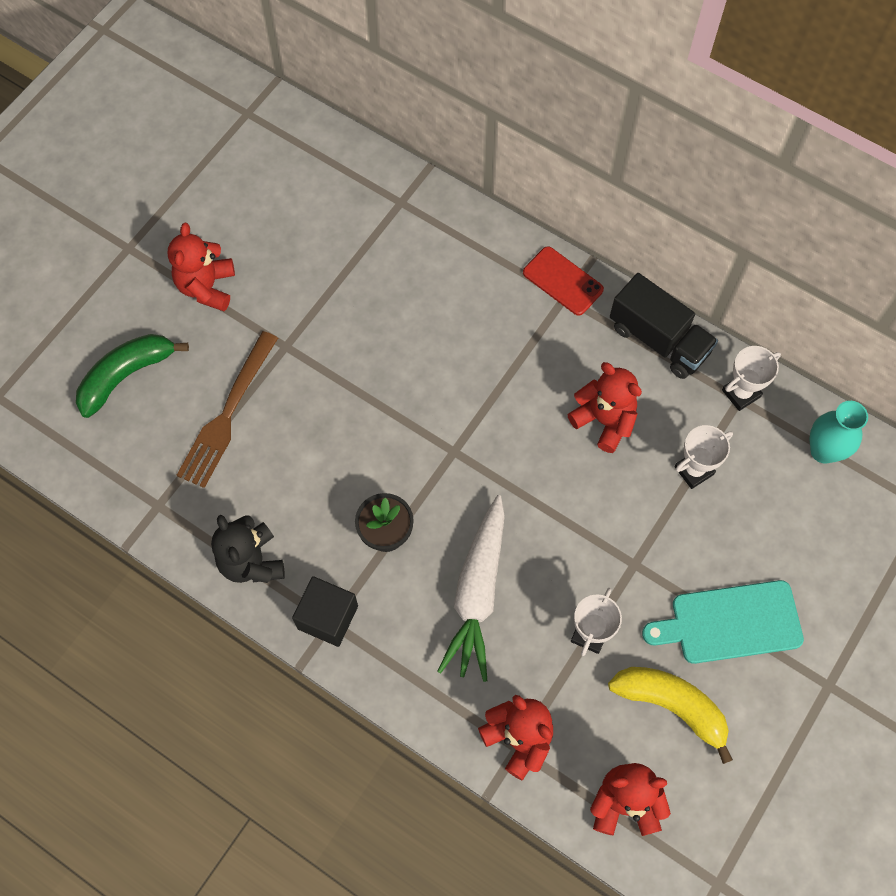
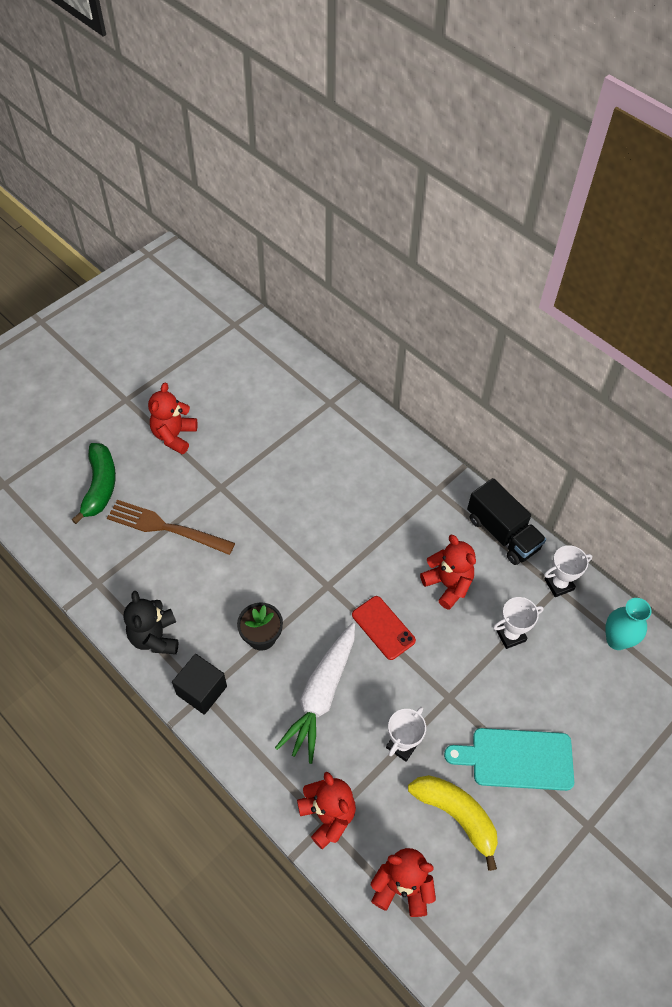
camera: 10 degrees right, 10 degrees down
(127, 375) = (100, 486): green banana -> green banana turned 120 degrees clockwise
(227, 415) = (165, 527): brown fork -> brown fork turned 75 degrees clockwise
(563, 281) = (438, 478): red phone -> red phone (383, 627)

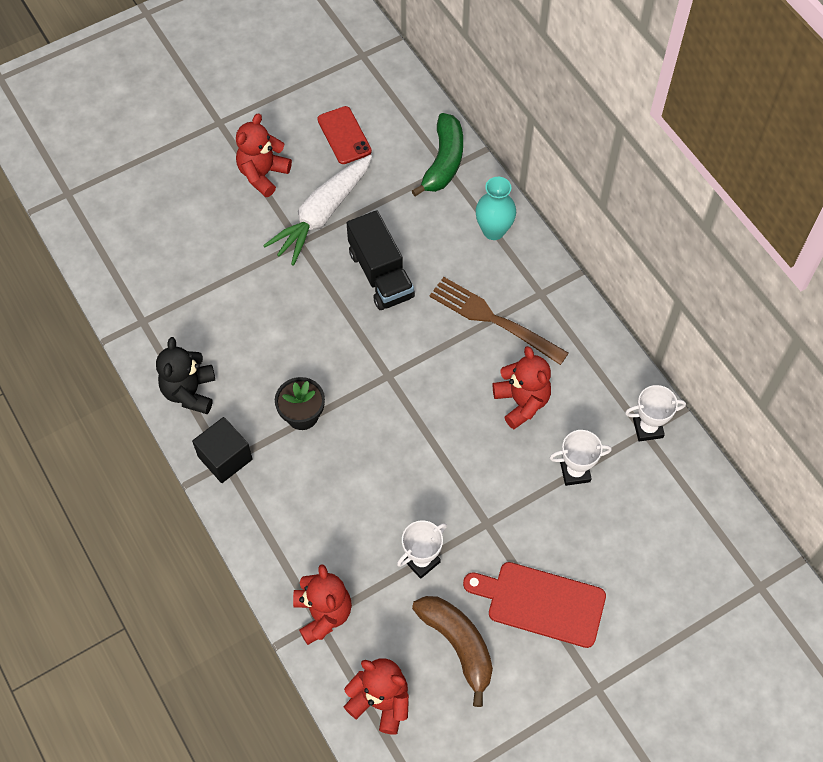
camera: 15 degrees right, 5 degrees up
(100, 486) = (169, 216): green banana -> green banana (443, 162)
(165, 527) = (228, 276): brown fork -> brown fork (492, 319)
(321, 695) = (350, 490): white carrot -> white carrot (322, 214)
(383, 627) = (436, 433): red phone -> red phone (344, 135)
(456, 815) = (458, 645): yellow banana -> brown banana
(502, 533) = (601, 357): black truck -> black truck (380, 274)
(517, 759) = (541, 603): turquoise cutting board -> red cutting board
(617, 640) = (694, 503): turquoise vase -> turquoise vase (493, 230)

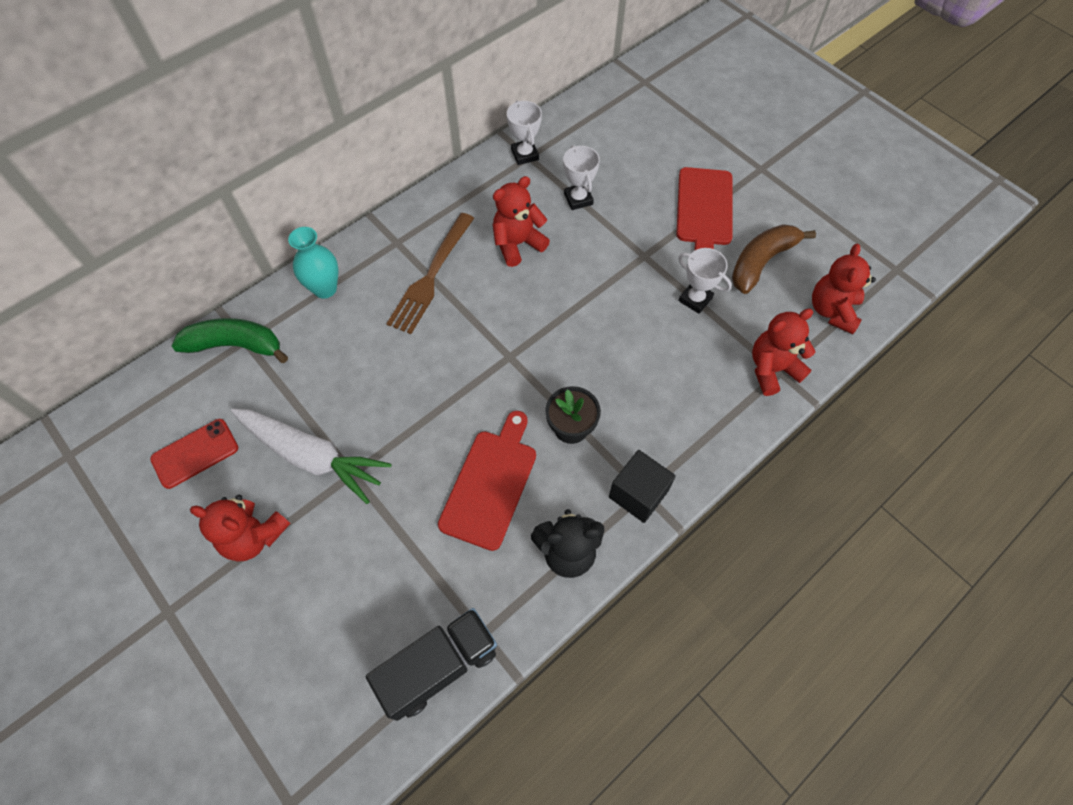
camera: 100 degrees left, 0 degrees up
(264, 343) = (490, 484): none -> red cutting board
(380, 274) = (388, 383): black truck -> black truck (438, 667)

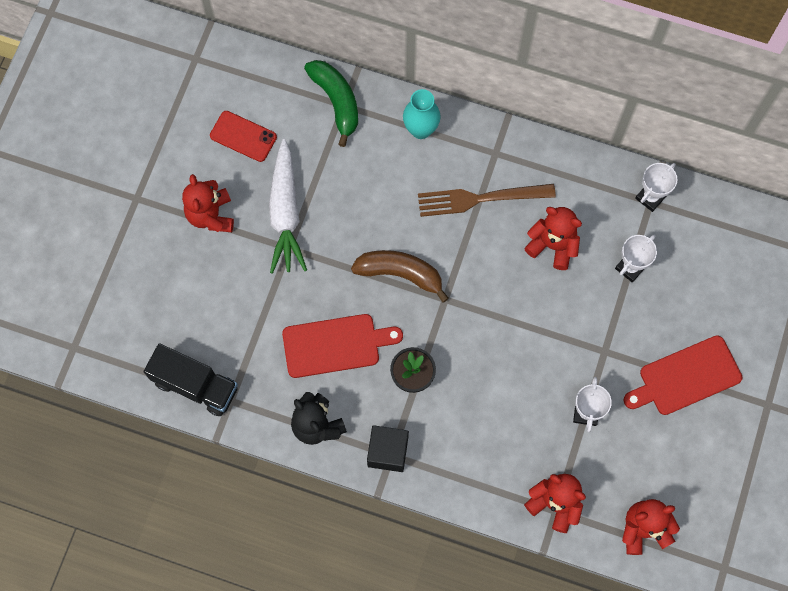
camera: 60 degrees right, 10 degrees up
(761, 262) = (659, 450): brown banana -> brown banana (400, 274)

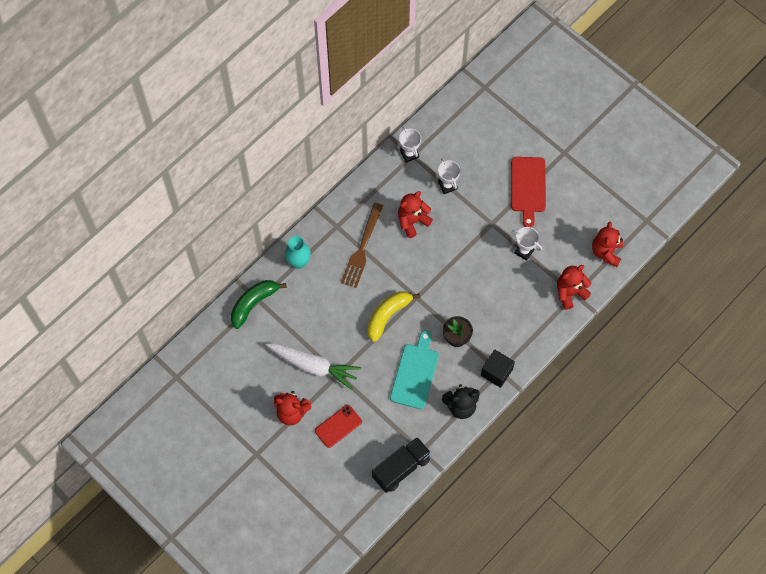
camera: 65 degrees left, 5 degrees down
(243, 136) = (247, 370): red phone -> red phone (338, 426)
(335, 345) = (415, 373): red cutting board -> turquoise cutting board
(336, 102) = (253, 303): green banana -> green banana turned 45 degrees counterclockwise
(400, 274) = (388, 315): brown banana -> yellow banana

